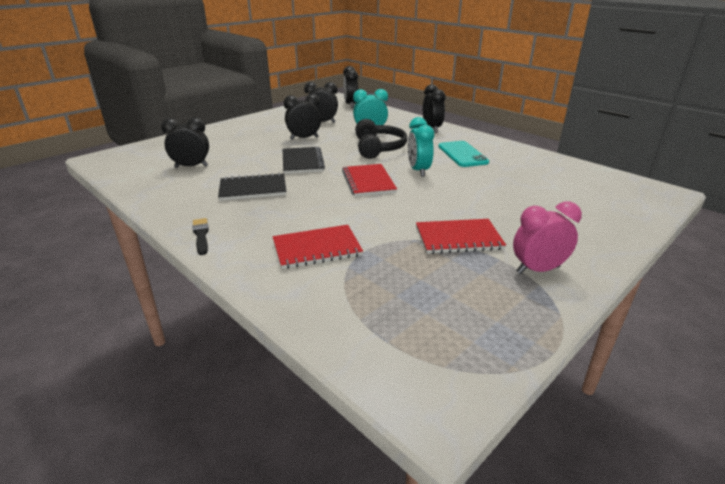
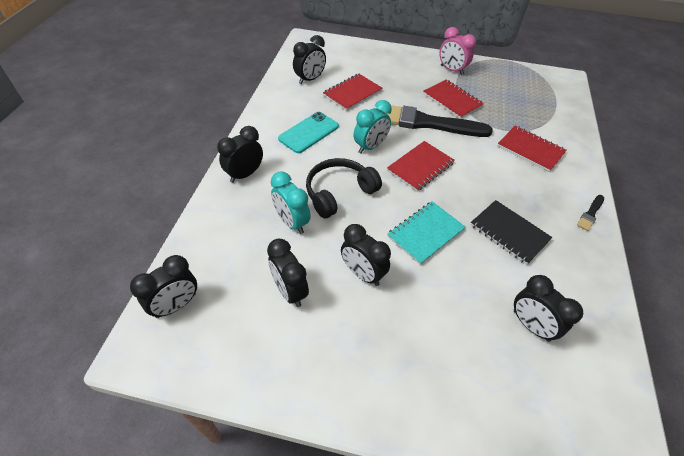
camera: 125 degrees left, 20 degrees up
(302, 162) = (425, 233): black notebook -> turquoise notebook
(427, 206) = (426, 123): none -> black brush
(515, 186) = (352, 93): none -> red notebook
(557, 173) = (310, 79): none -> black clock

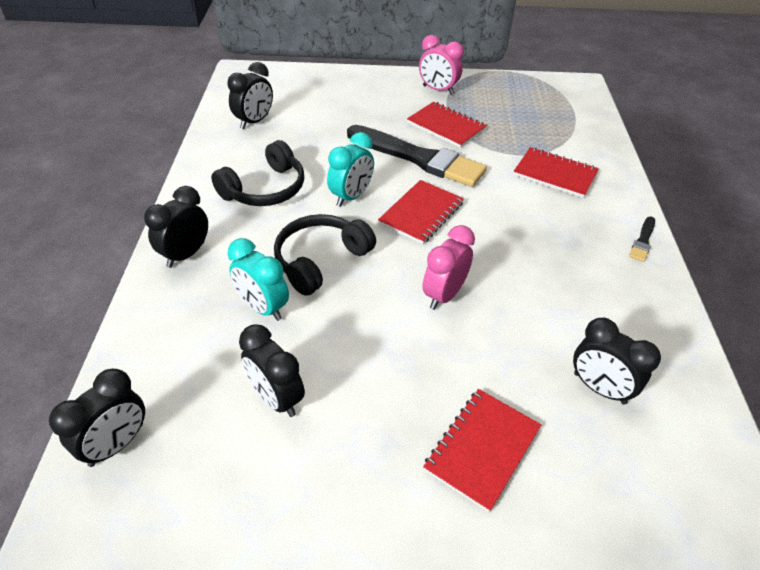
camera: 10 degrees left, 5 degrees down
(309, 132) = (265, 189): turquoise phone -> black headphones
(352, 93) = (315, 133): red notebook -> red notebook (482, 449)
(362, 273) = (371, 359): black clock -> none
(425, 233) = (444, 295): turquoise notebook -> pink clock
(426, 123) = (419, 158): black brush -> black brush turned 150 degrees counterclockwise
(509, 233) = (549, 278): black notebook -> none

